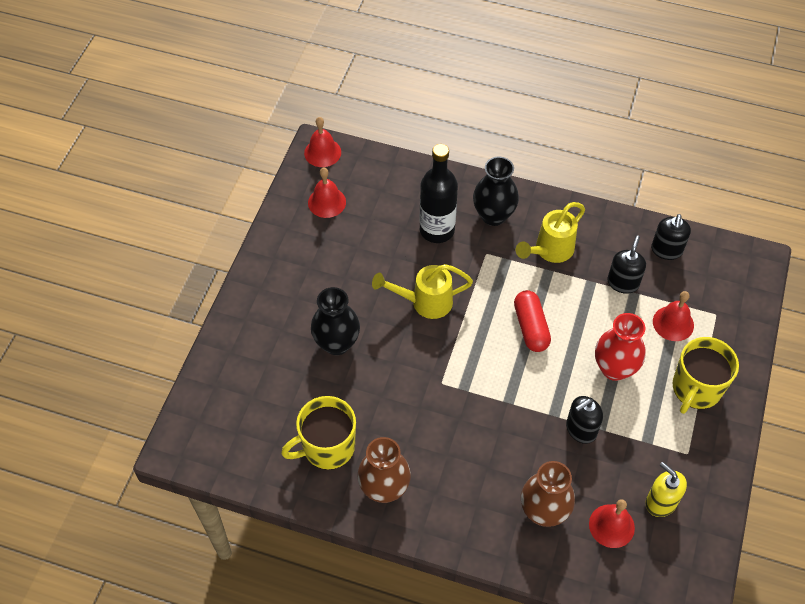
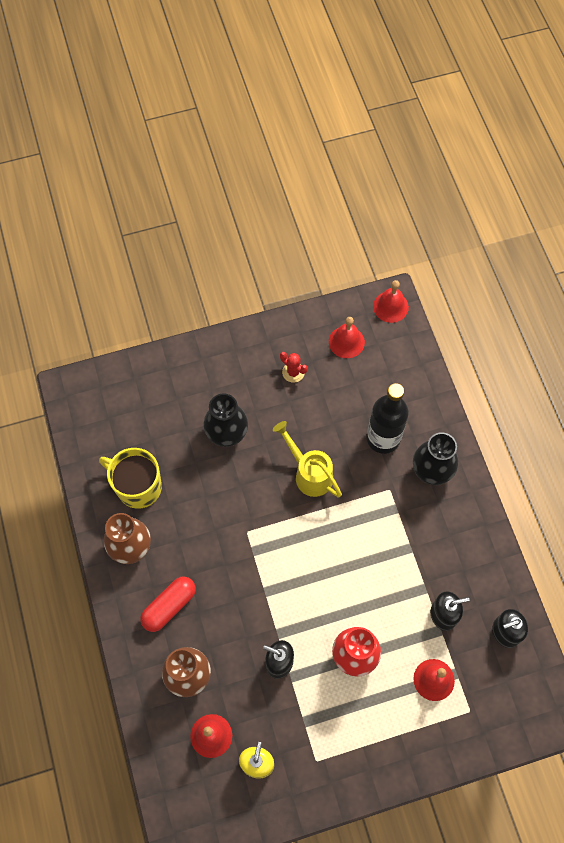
camera: 55 degrees right, 10 degrees up
(321, 257) = (293, 372): none -> red cactus
(530, 327) = (345, 567): red capsule -> red capsule (169, 606)
(549, 251) = (430, 537): yellow watering can -> none
(696, 389) = (382, 734): yellow mug -> none

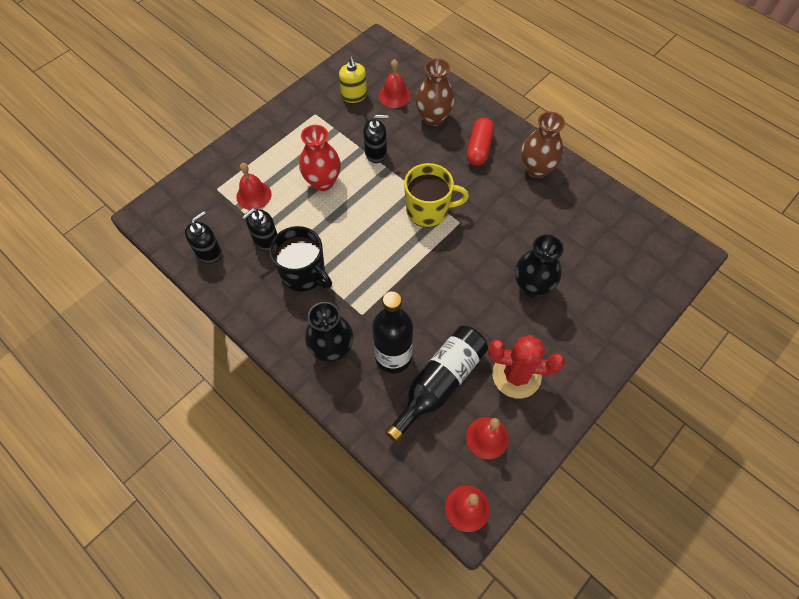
camera: 150 degrees right, 5 degrees down
(138, 486) = (568, 211): yellow mug -> yellow mug (428, 210)
(293, 372) = (516, 375): red cactus -> red cactus, size x1.95
(309, 473) = (440, 292): yellow watering can -> none
(357, 398) = (439, 383): none -> black bottle
(422, 558) = (304, 274): none -> black mug

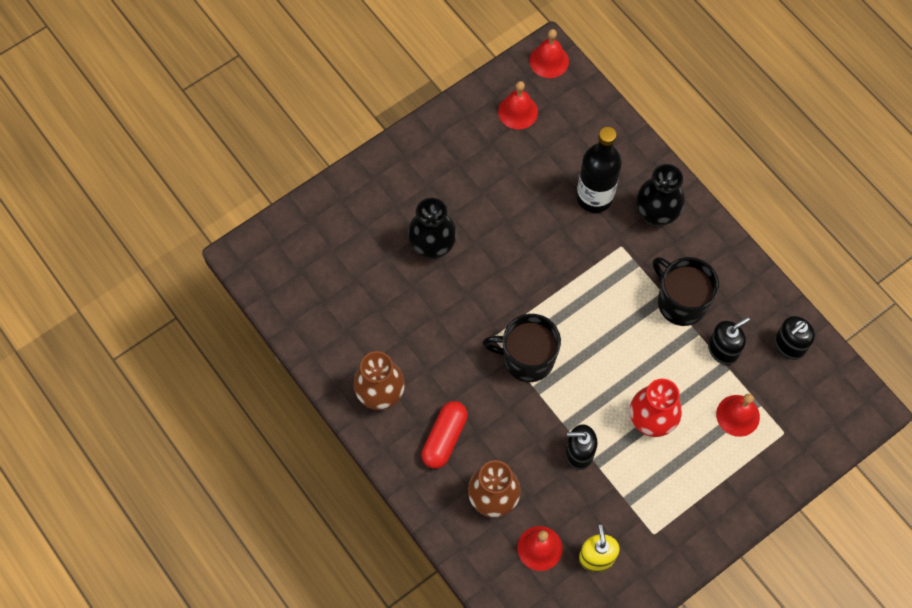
camera: 170 degrees left, 5 degrees up
(428, 210) = (527, 359): yellow mug -> black mug
(439, 383) = (552, 165): black bottle -> none
(516, 375) = (475, 160): red cactus -> none

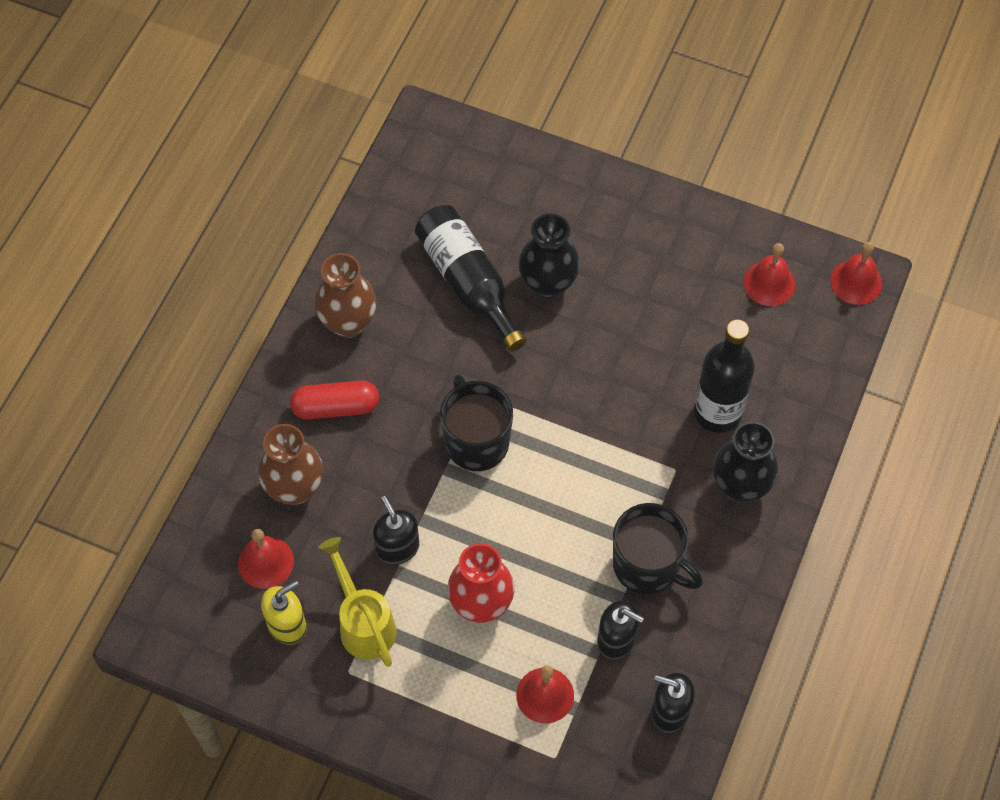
camera: 60 degrees right, 5 degrees down
(398, 297) = (468, 282): none -> black bottle
(622, 505) = (363, 622): none -> yellow watering can
(681, 302) = (647, 566): black mug -> black mug turned 105 degrees clockwise

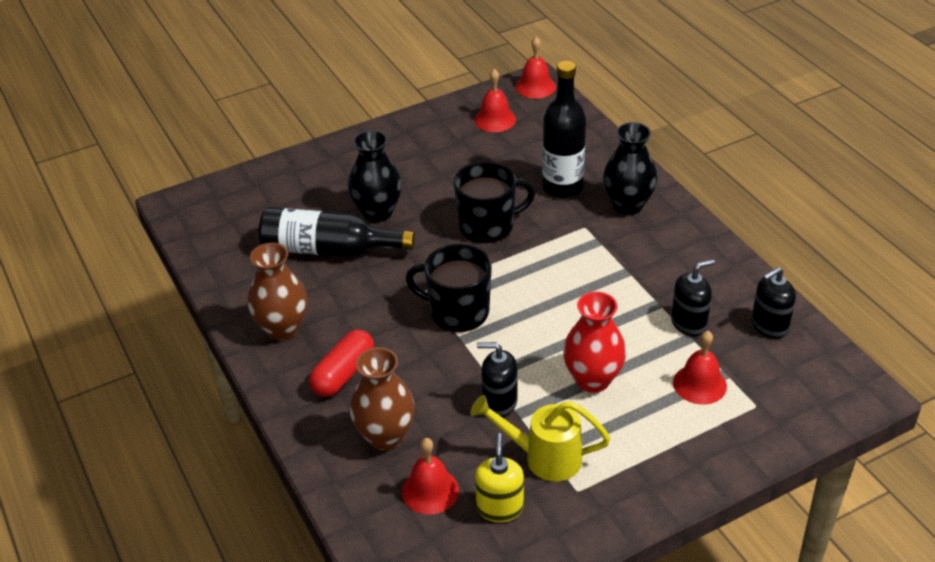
camera: 50 degrees left, 20 degrees down
(647, 566) = (645, 278): black mug -> black mug (488, 226)

